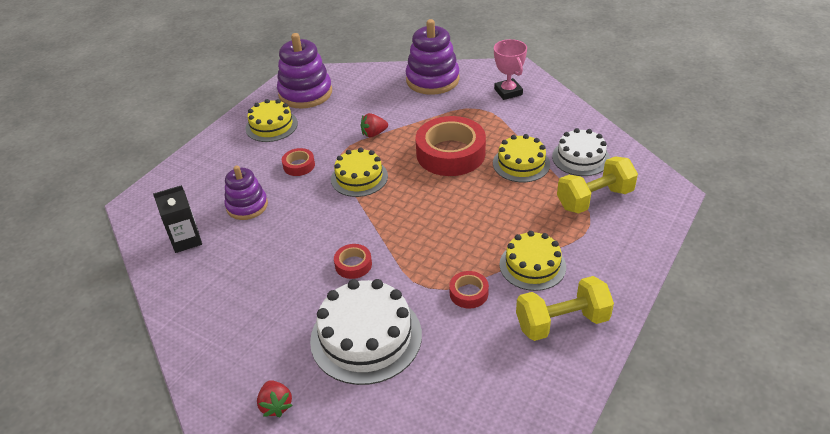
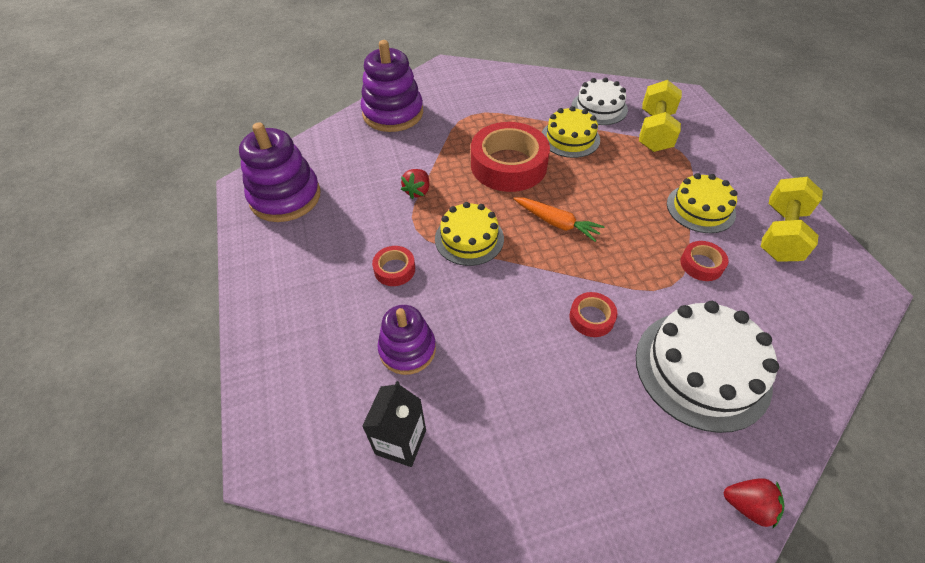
camera: 50 degrees left, 10 degrees up
(271, 126) = (300, 252): yellow cake -> none
(421, 205) = (556, 223): none -> orange carrot
(508, 92) = (470, 89): pink trophy -> none

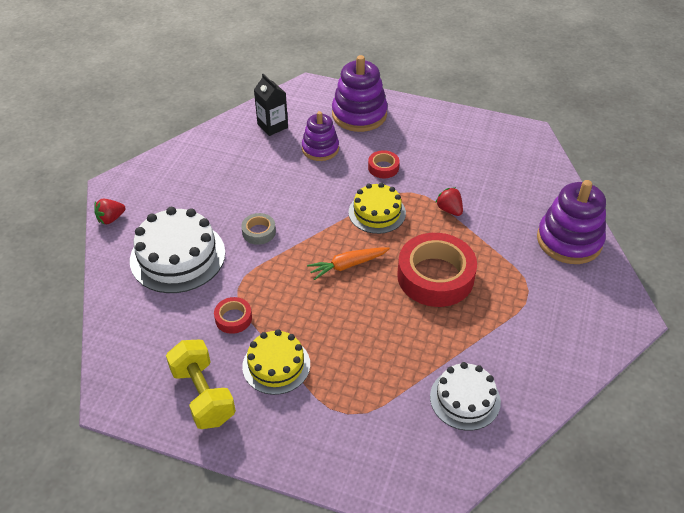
camera: 125 degrees right, 5 degrees down
(285, 197) = (499, 145): purple stacking toy -> purple stacking toy (359, 114)
(570, 138) = (436, 341): yellow cake -> none
(591, 318) = (259, 232): red tape -> grey tape
(655, 131) = (391, 416): yellow dumbbell -> none

